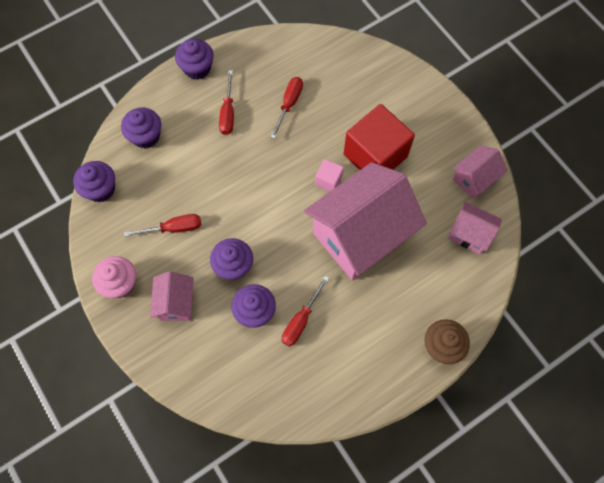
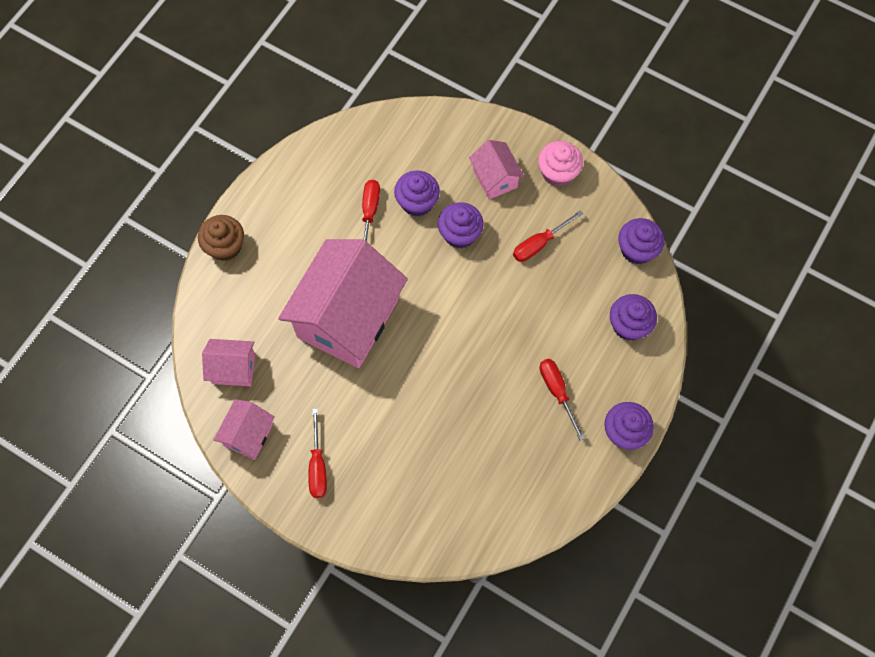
camera: 155 degrees right, 0 degrees up
(289, 104) = (495, 434): red screwdriver -> red screwdriver (318, 465)
(328, 180) = (407, 362): pink cube -> none
(375, 155) = (369, 414): red cube -> none

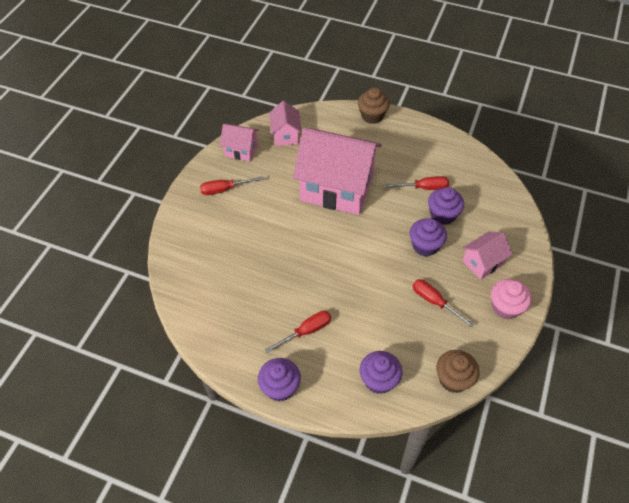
camera: 80 degrees right, 15 degrees down
(637, 250) = (453, 379): purple cupcake -> brown cupcake

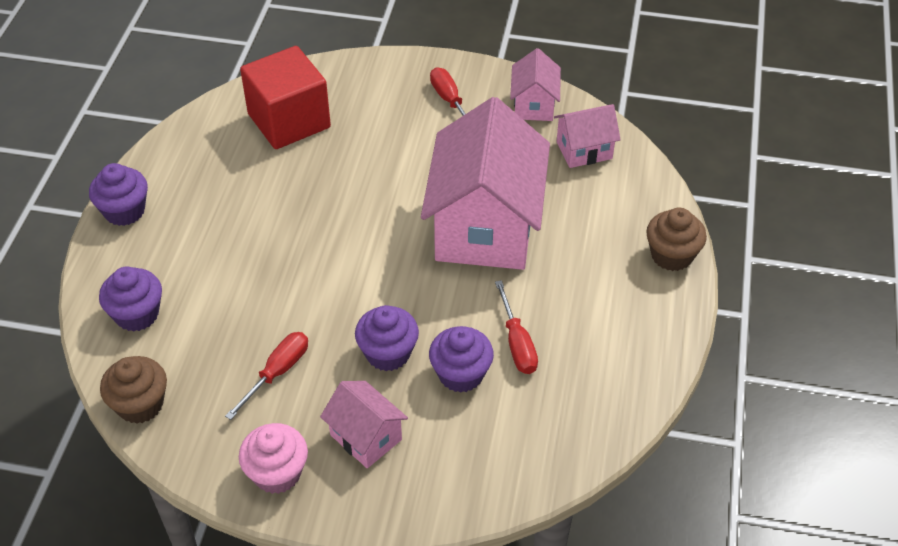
camera: 80 degrees right, 5 degrees down
(216, 279) = (289, 121): none -> red cube
(306, 331) = (212, 225): red screwdriver -> none

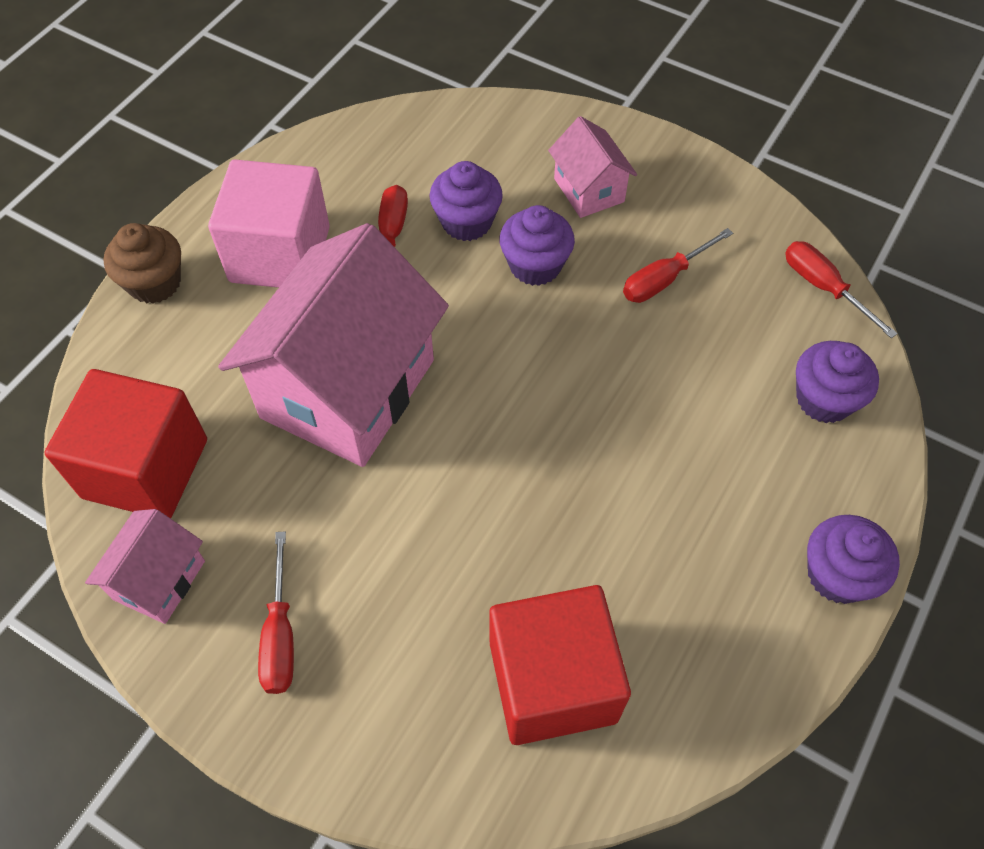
camera: 160 degrees left, 10 degrees up
(140, 404) = (823, 287): brown cupcake -> red screwdriver
(277, 473) = (686, 183): pink cupcake -> none
(584, 150) = (145, 468): pink house -> red cube
(595, 303) = (280, 254): none -> pink cube

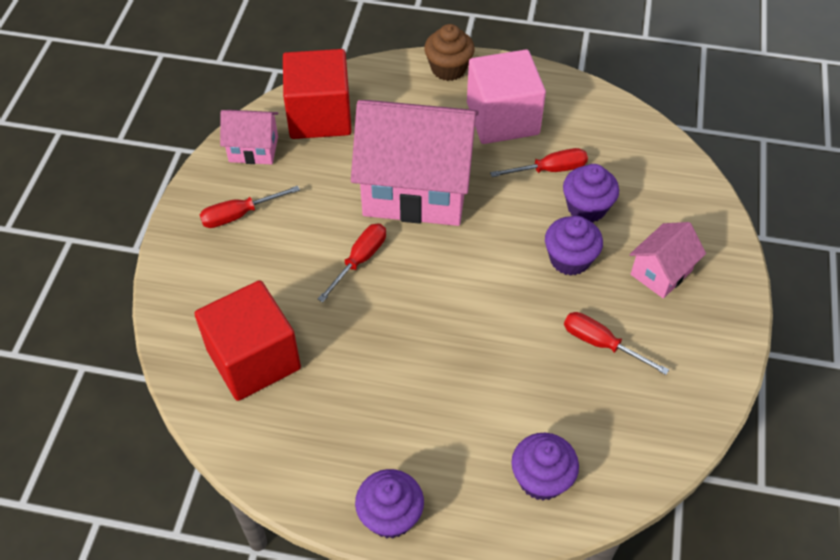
camera: 70 degrees right, 5 degrees down
(823, 287) = (653, 458): red screwdriver -> red screwdriver (360, 260)

